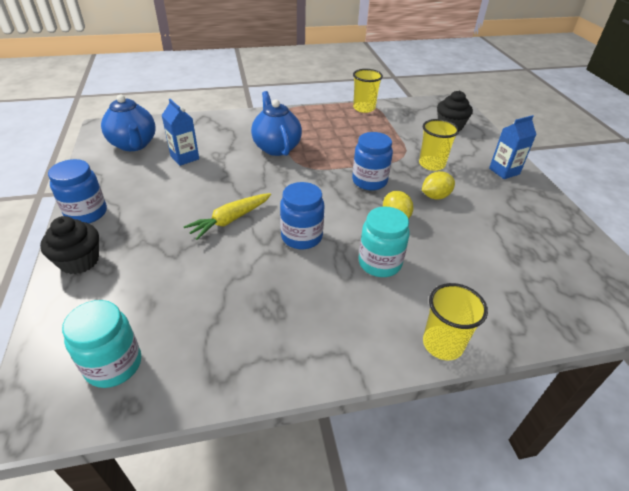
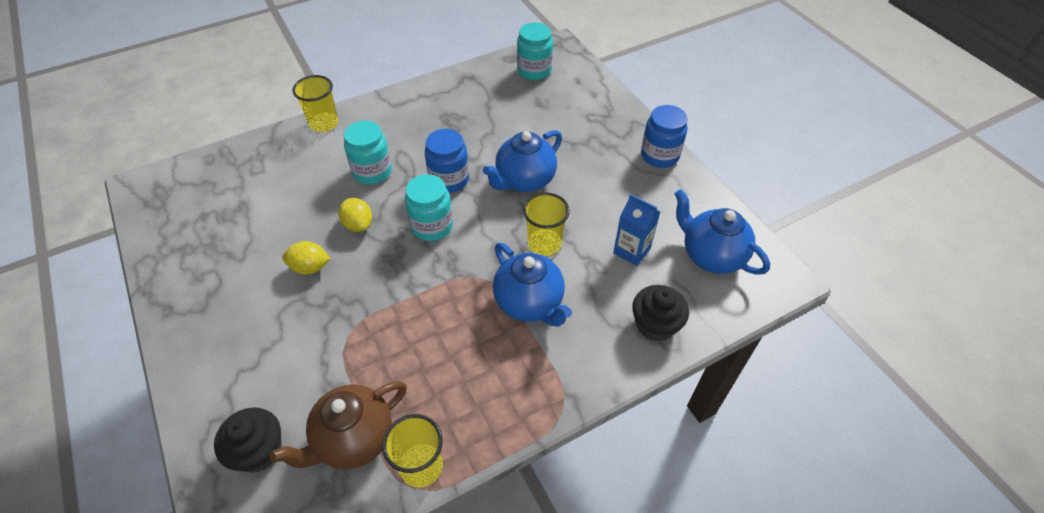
camera: 165 degrees right, 10 degrees up
(79, 261) = (619, 117): black cupcake -> black cupcake (655, 324)
(230, 220) = (524, 181): yellow carrot -> blue teapot
(330, 203) = (432, 226): none -> turquoise jar
(369, 181) = (391, 272): blue jar -> none
(398, 121) = (353, 439): none -> brown teapot
(431, 164) = (307, 328): yellow cup -> yellow cup (544, 244)
(435, 196) = (310, 267): yellow lemon -> yellow lemon turned 45 degrees clockwise
(504, 171) = (203, 342): blue carton -> none

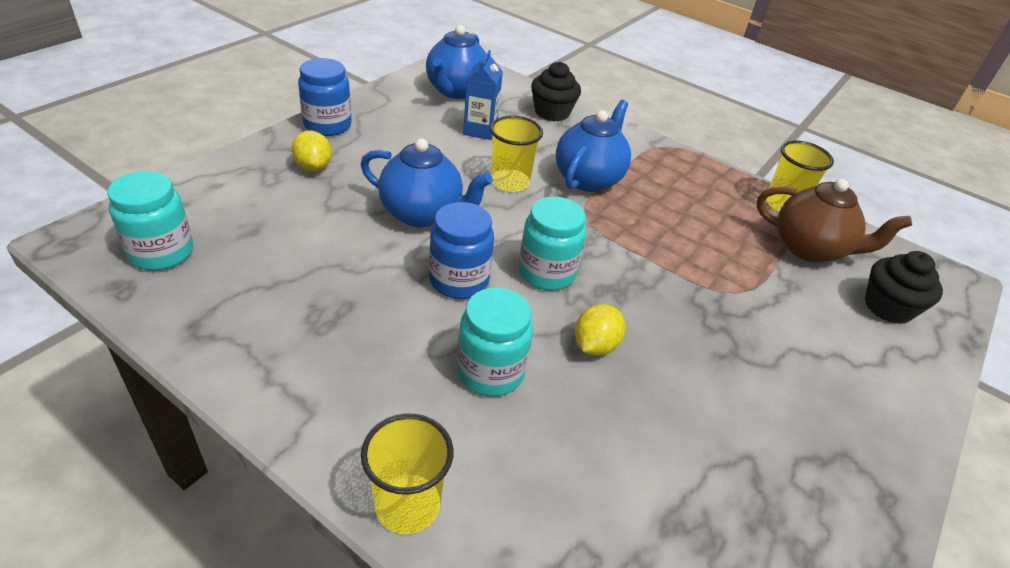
camera: 120 degrees left, 10 degrees down
(310, 267) = (693, 366): yellow lemon -> yellow lemon (313, 167)

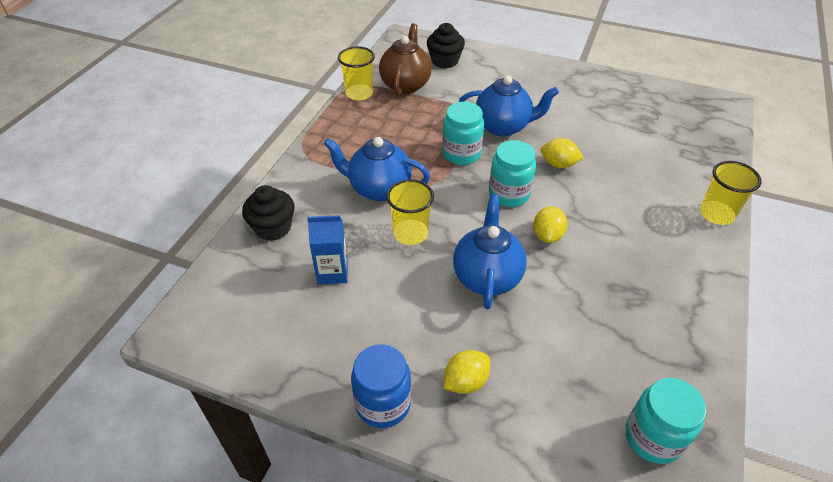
camera: 100 degrees left, 5 degrees up
(456, 91) = (255, 312): blue teapot -> blue teapot (503, 126)
(459, 280) = (547, 235): blue jar -> yellow lemon
(490, 372) = (612, 203): turquoise jar -> turquoise jar (461, 154)

